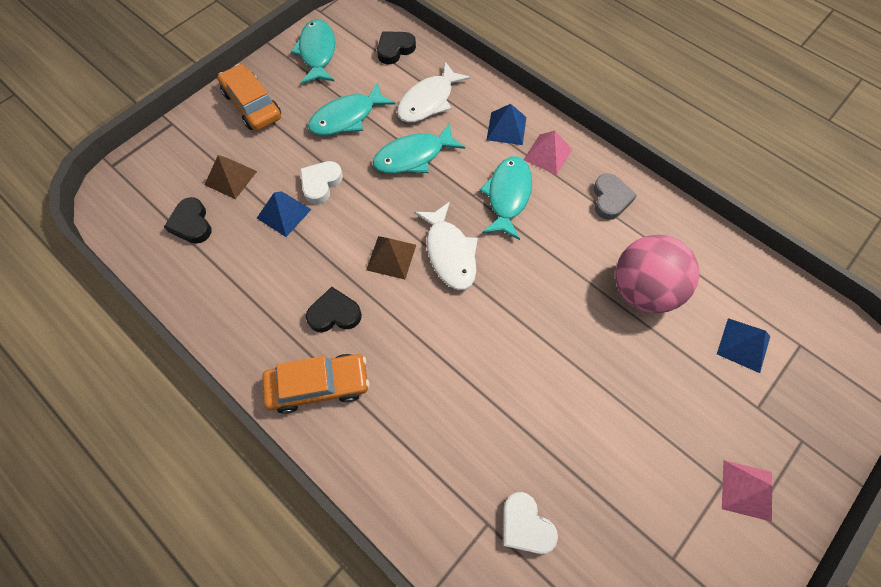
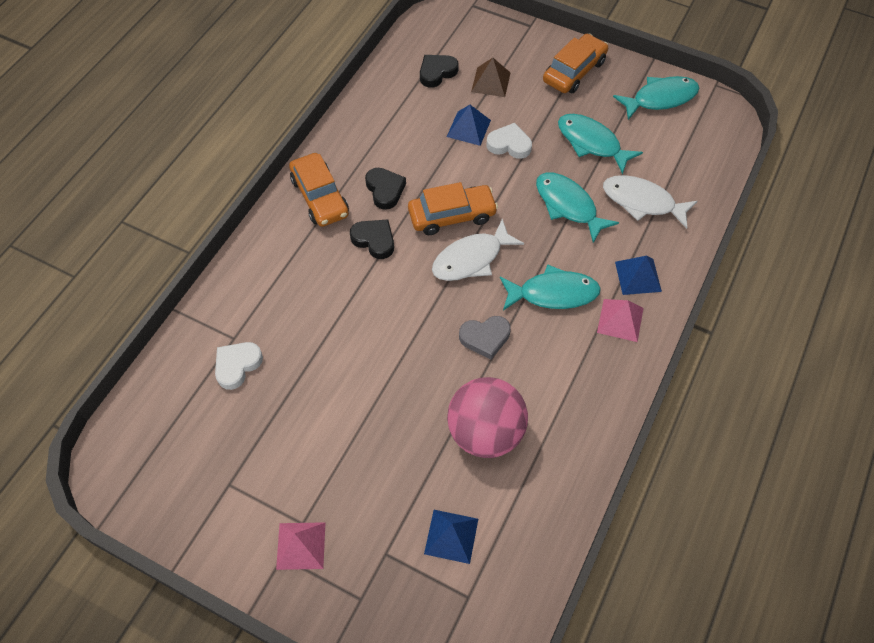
camera: 75 degrees right, 5 degrees down
(391, 257) = (452, 215): brown pyramid -> orange car
(395, 49) = (696, 158): black heart -> black heart (374, 240)
(610, 199) = (586, 388): grey heart -> grey heart (485, 338)

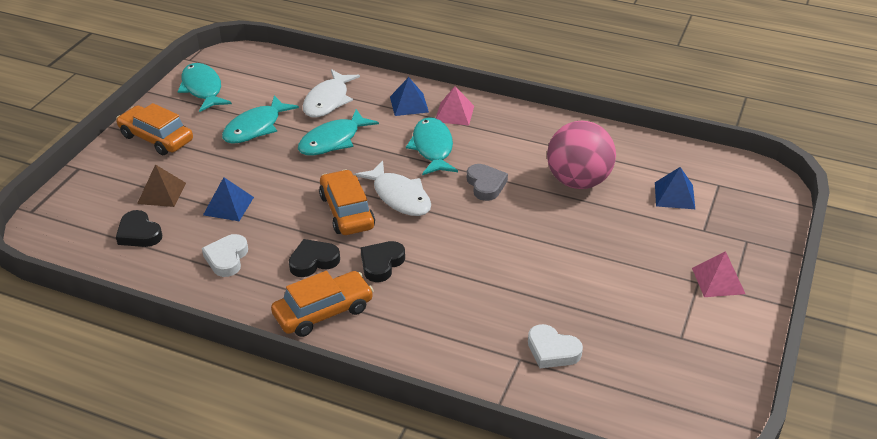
camera: 95 degrees left, 20 degrees down
(509, 144) = (254, 178): white heart -> white heart (227, 258)

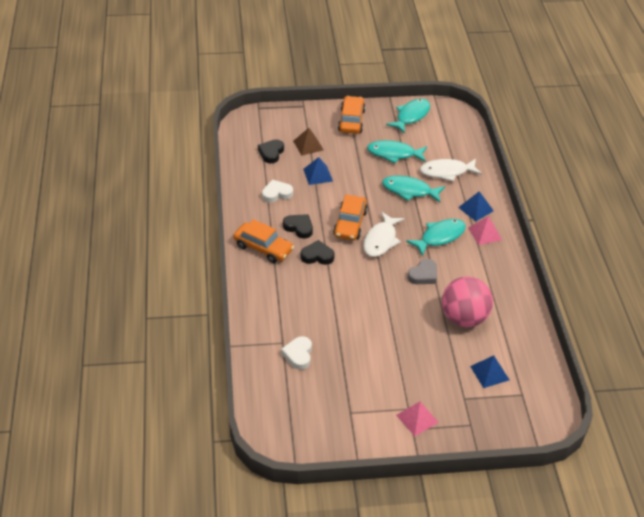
camera: 60 degrees right, 5 degrees up
(347, 211) = (350, 223): orange car -> orange car turned 150 degrees clockwise

